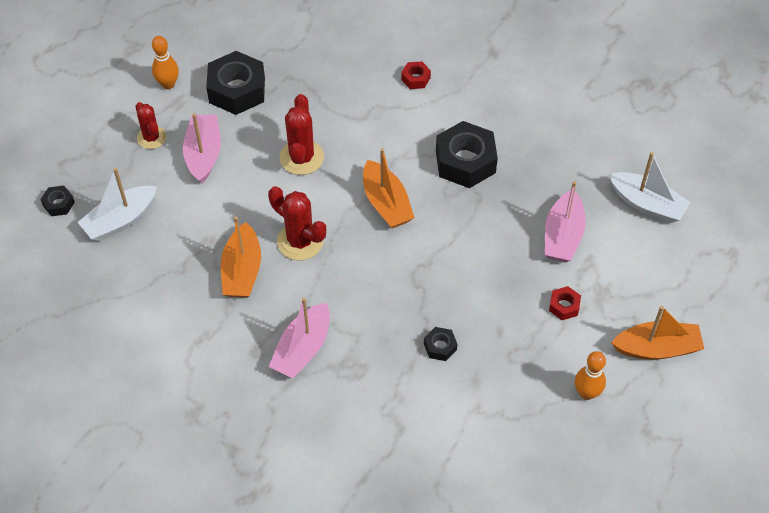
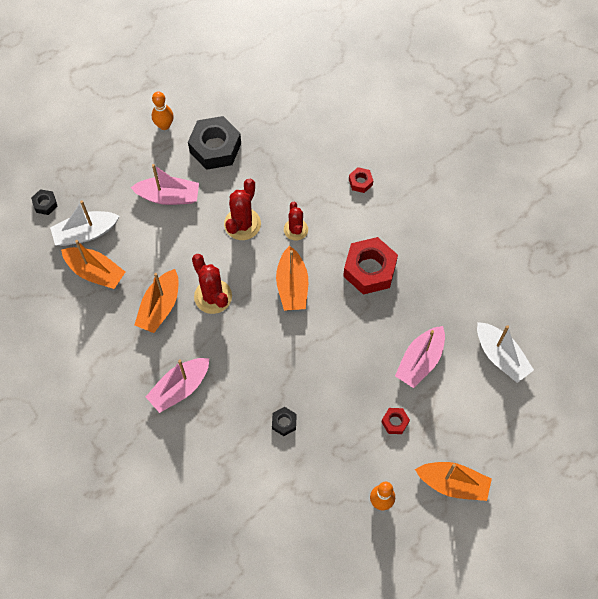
camera: 20 degrees right, 10 degrees up
(149, 257) = (95, 272): none -> orange boat
(151, 138) = (134, 169): red cactus -> red cactus (295, 229)
(204, 154) = (168, 196): pink boat -> pink boat turned 75 degrees clockwise
(465, 162) = (369, 270): black nut -> red nut

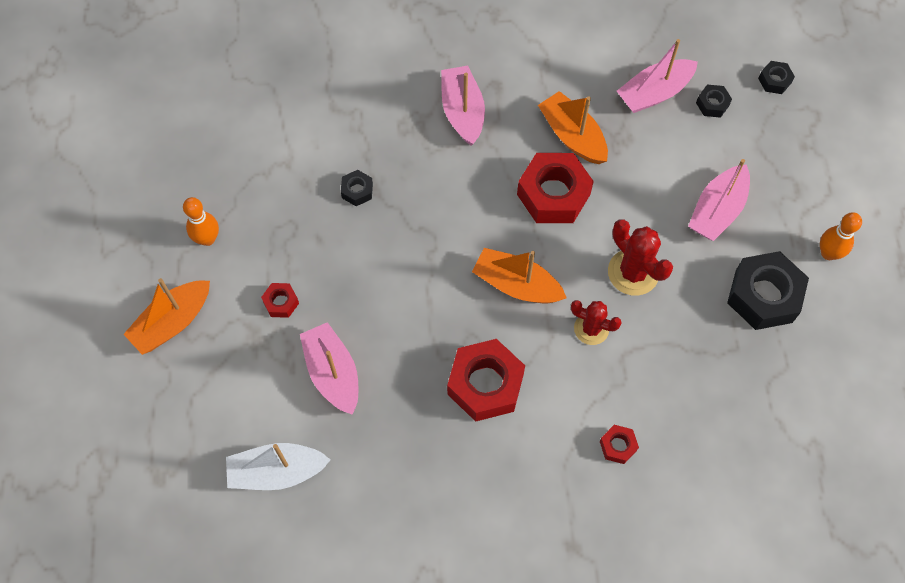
camera: 120 degrees right, 0 degrees up
(85, 233) = (712, 104): white boat -> black nut
(95, 272) = (654, 93): orange boat -> pink boat
(213, 296) = (553, 194): red cactus -> red nut

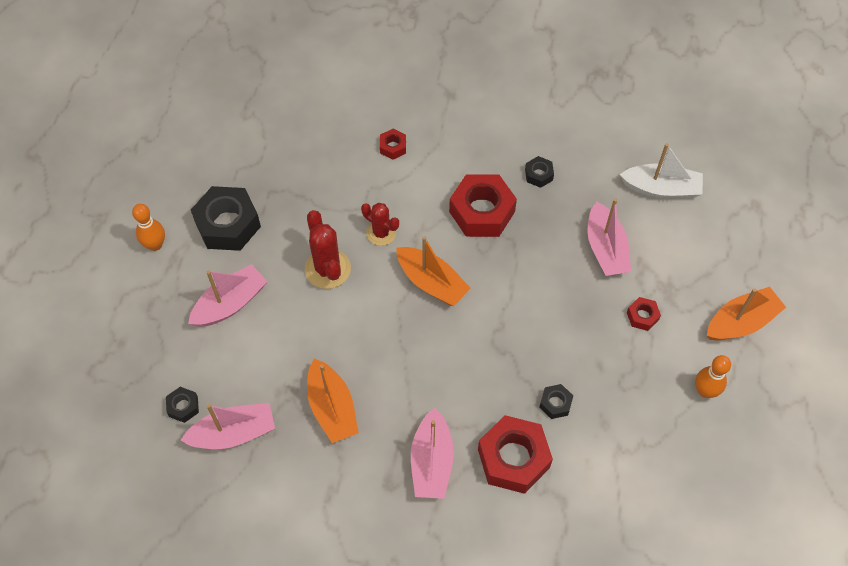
camera: 165 degrees left, 5 degrees down
(553, 194) = (371, 354): red nut -> red nut (513, 458)
(774, 81) = (110, 416): black nut -> black nut (538, 175)

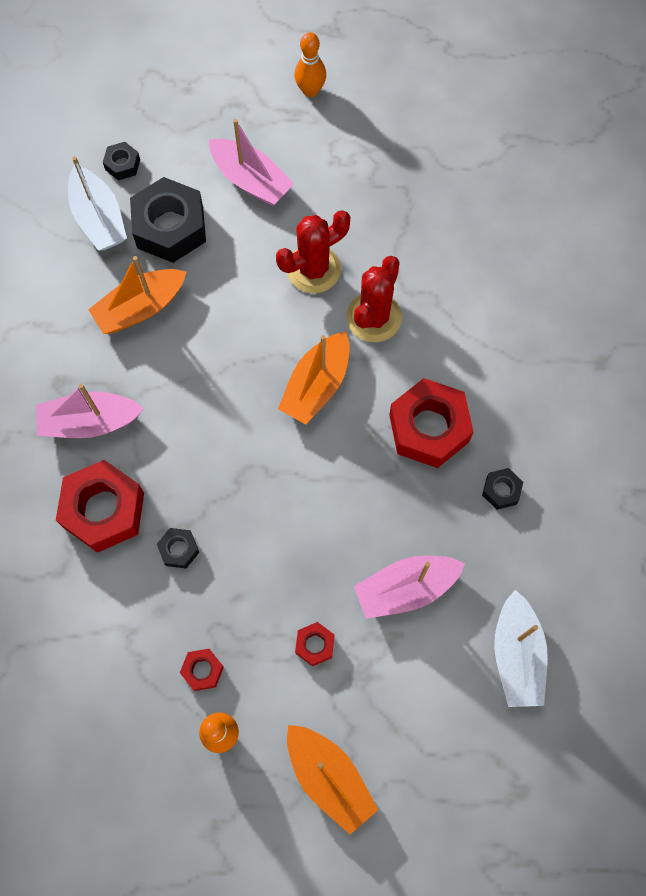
camera: 80 degrees right, 10 degrees up
(228, 224) = (351, 154): black nut -> black nut (170, 227)
(233, 433) = (99, 218): pink boat -> white boat
(381, 233) = (374, 317): red cactus -> red cactus, size x1.50
(393, 147) = (501, 309): red nut -> red nut (202, 670)

